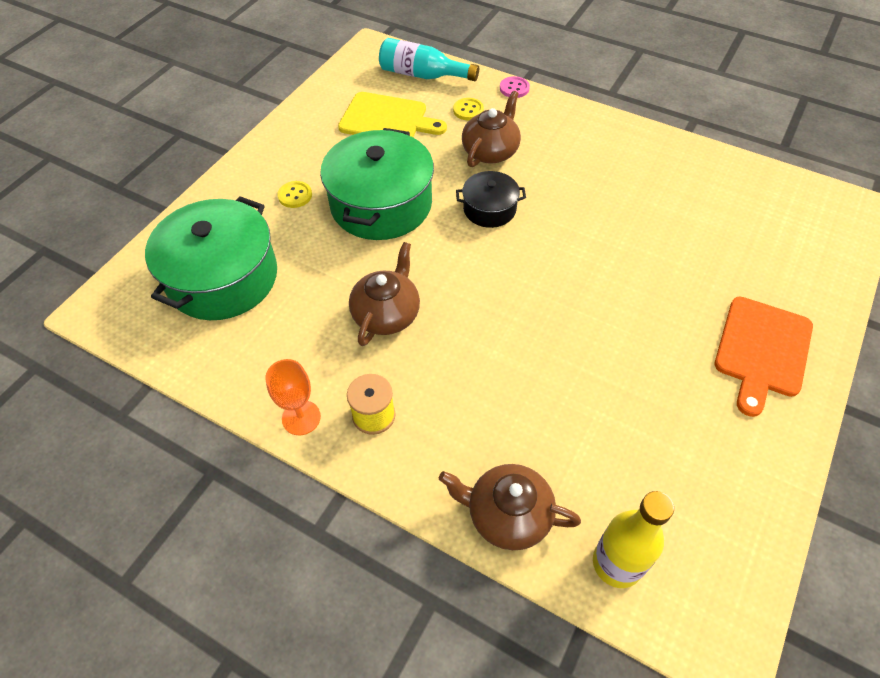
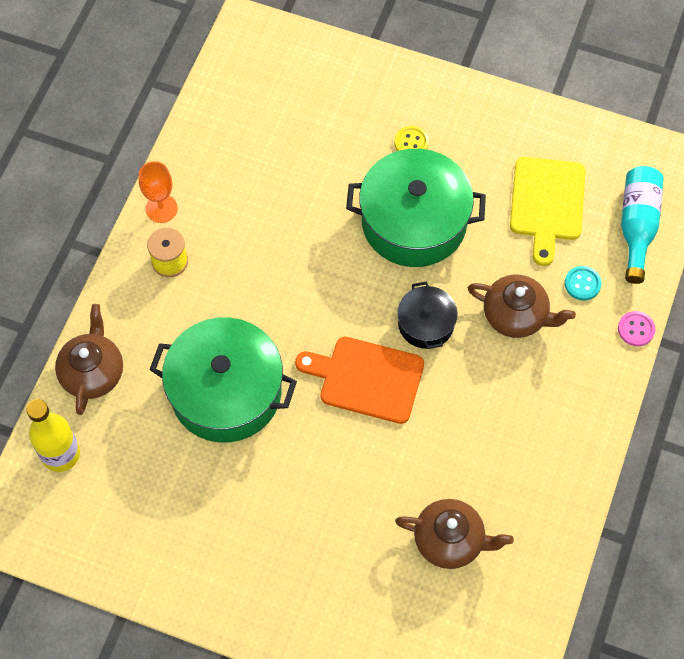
camera: 80 degrees right, 10 degrees up
(223, 278) = (297, 111): green pot -> green pot (226, 392)
(387, 314) = (275, 252): brown teapot -> brown teapot (450, 540)
(468, 110) = (582, 284): yellow button -> turquoise button
(762, 350) = (280, 584): orange cutting board -> orange cutting board (366, 378)

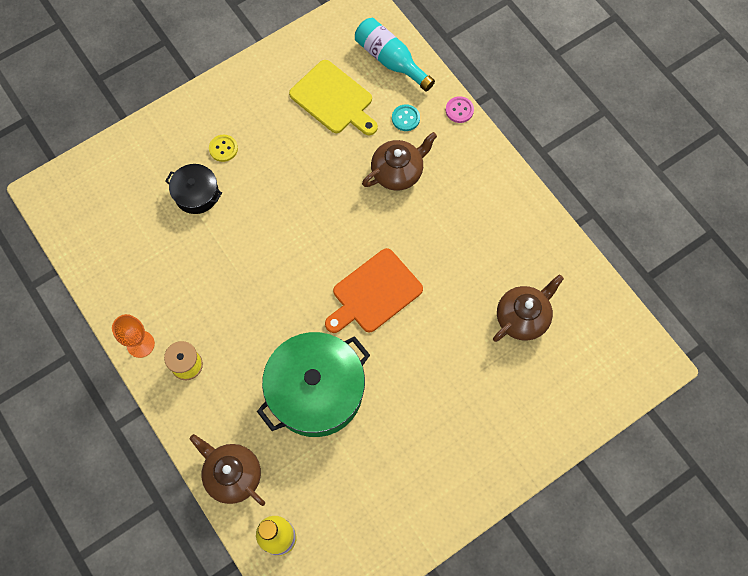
camera: 55 degrees left, 5 degrees up
(414, 222) = (283, 187): green pot -> none
(425, 324) = (362, 230): black pot -> black pot (196, 194)

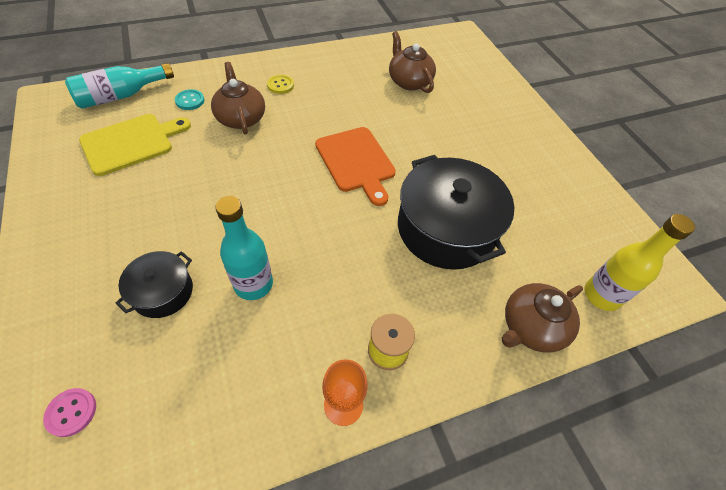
camera: 80 degrees left, 15 degrees down
(218, 252) = (253, 284): none -> turquoise bottle
(223, 149) = (120, 250): yellow button -> yellow button (280, 85)
(316, 391) = (446, 228): green pot -> black pot
(459, 110) = (205, 69): pink button -> pink button (71, 412)

